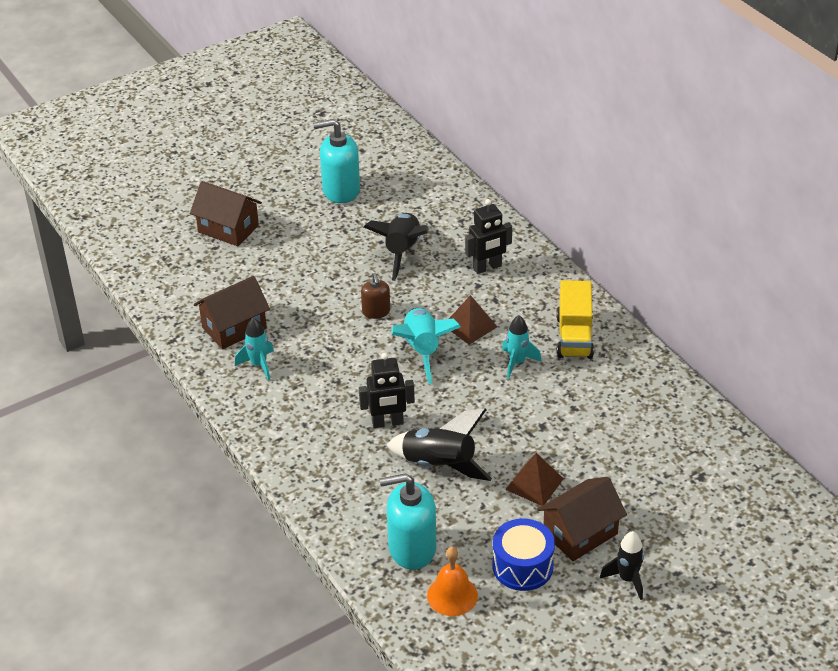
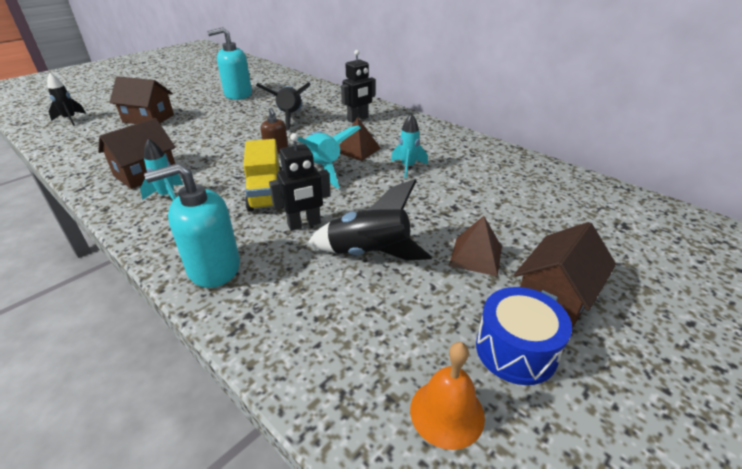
camera: 15 degrees left, 5 degrees down
(411, 548) = (368, 353): turquoise soap dispenser -> turquoise soap dispenser (213, 268)
(574, 337) = (445, 147): yellow truck -> yellow truck (266, 193)
(627, 579) = (646, 342): black rocket -> black rocket (70, 119)

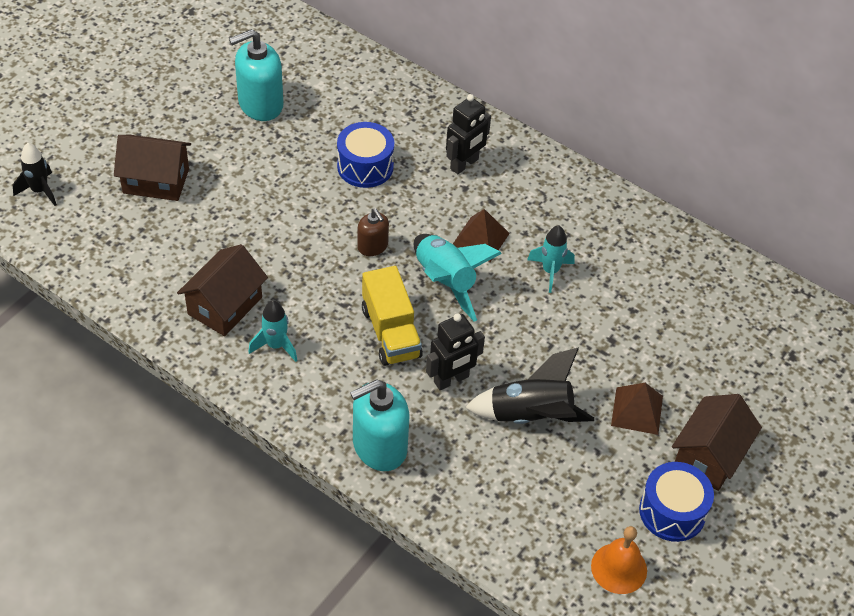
camera: 10 degrees left, 15 degrees up
(290, 118) = (365, 166): black rocket -> blue drum

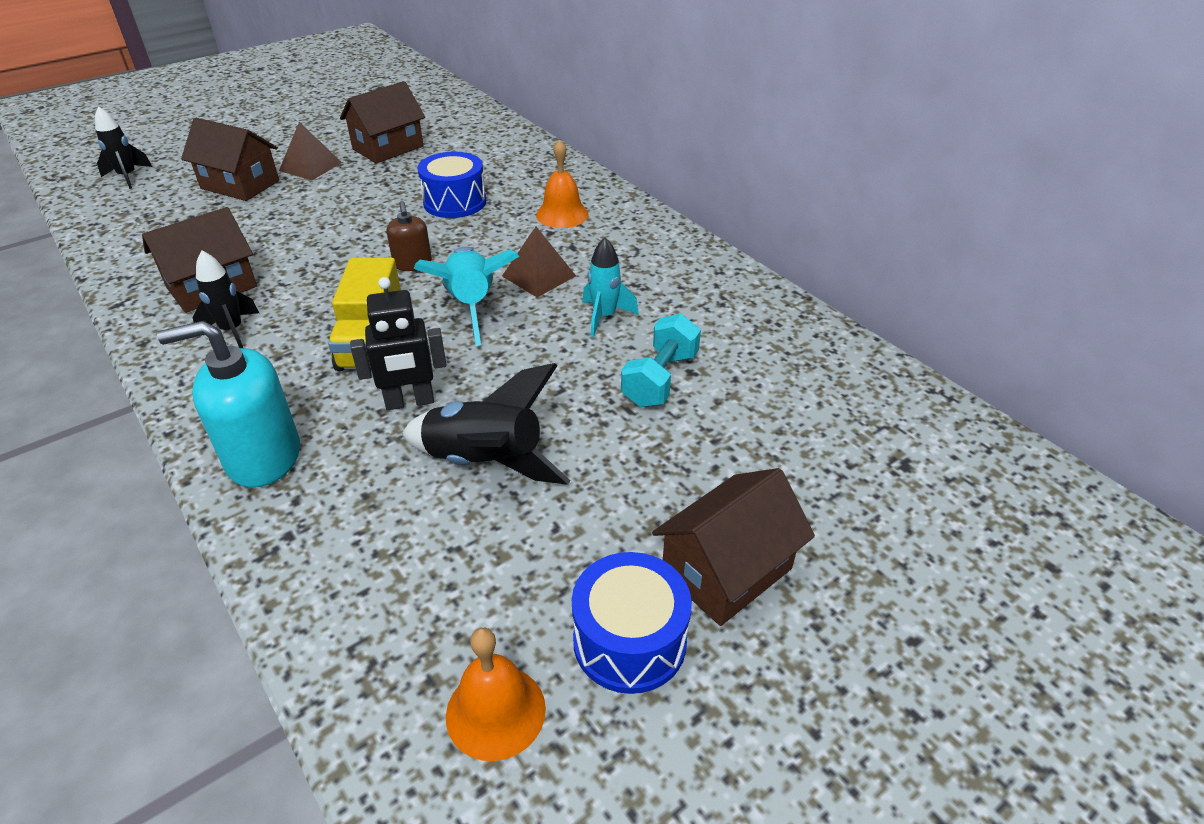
camera: 20 degrees right, 10 degrees down
(260, 104) = (388, 148): turquoise soap dispenser -> brown house
(276, 345) = (232, 331): turquoise rocket -> black rocket
(464, 164) = (562, 214): black robot -> orange bell
(614, 321) = (660, 379): none -> turquoise dumbbell
(637, 411) = (641, 487): brown pyramid -> brown pyramid (310, 166)

